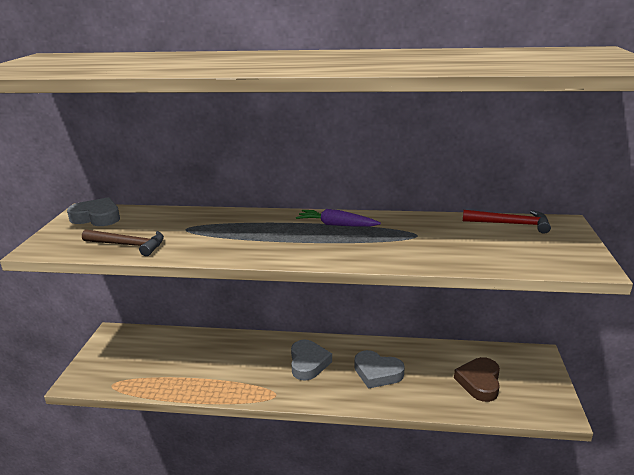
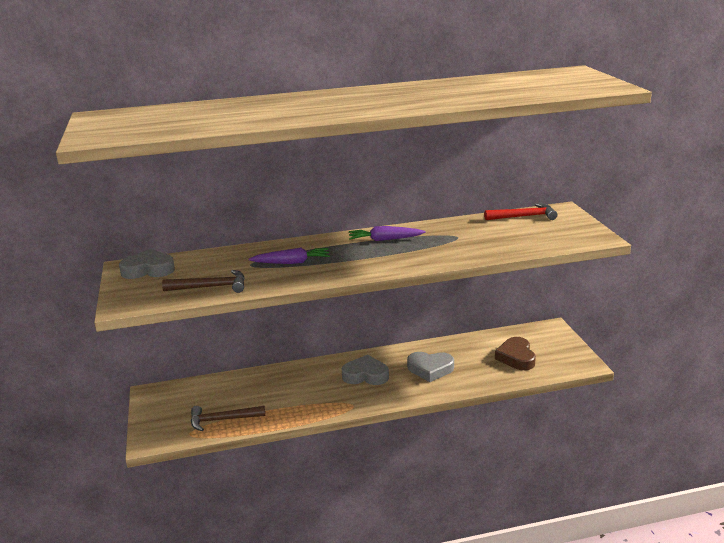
camera: 20 degrees left, 0 degrees up
(149, 377) = (222, 420): none -> brown hammer
(224, 233) = (292, 262): none -> purple carrot
(308, 363) = (365, 375): grey heart -> grey heart turned 60 degrees counterclockwise

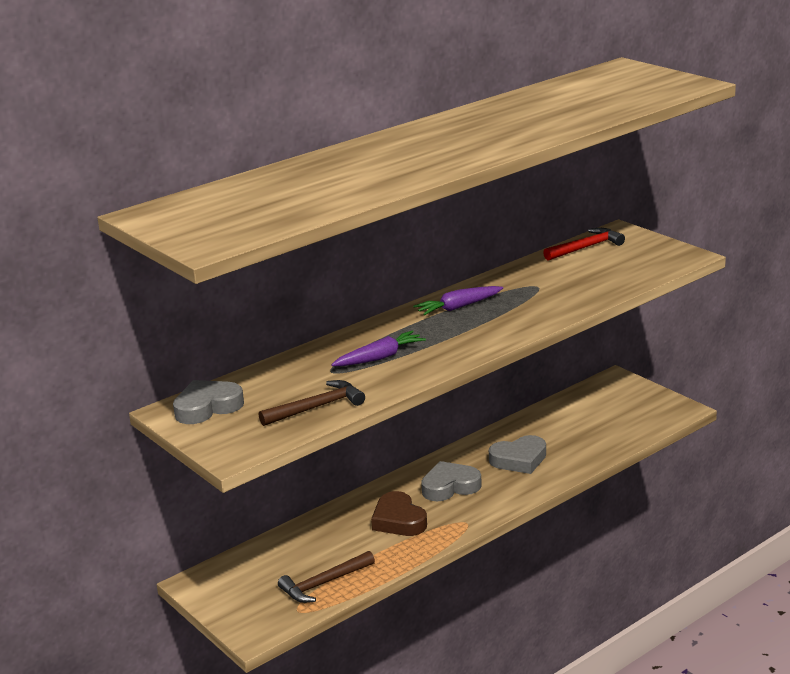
camera: 25 degrees left, 0 degrees up
(516, 357) = (603, 421): brown heart -> brown heart (398, 520)

